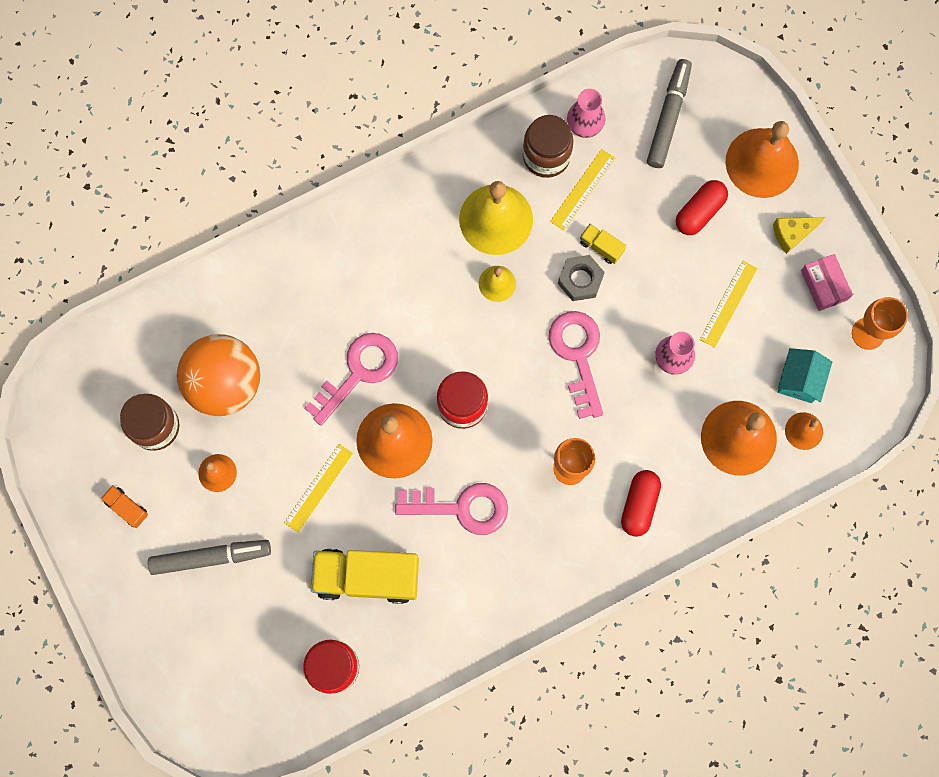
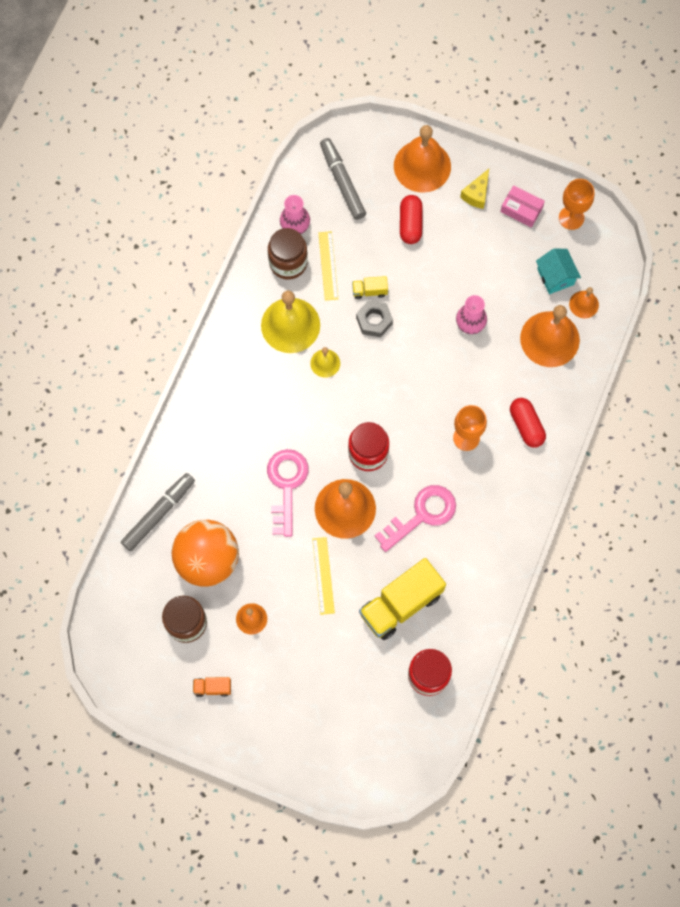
camera: 40 degrees left, 5 degrees down
(210, 557) = (292, 674): grey marker -> grey marker (158, 514)
(578, 356) = (412, 367): pink key -> none
(728, 304) = (475, 265): yellow ruler -> none

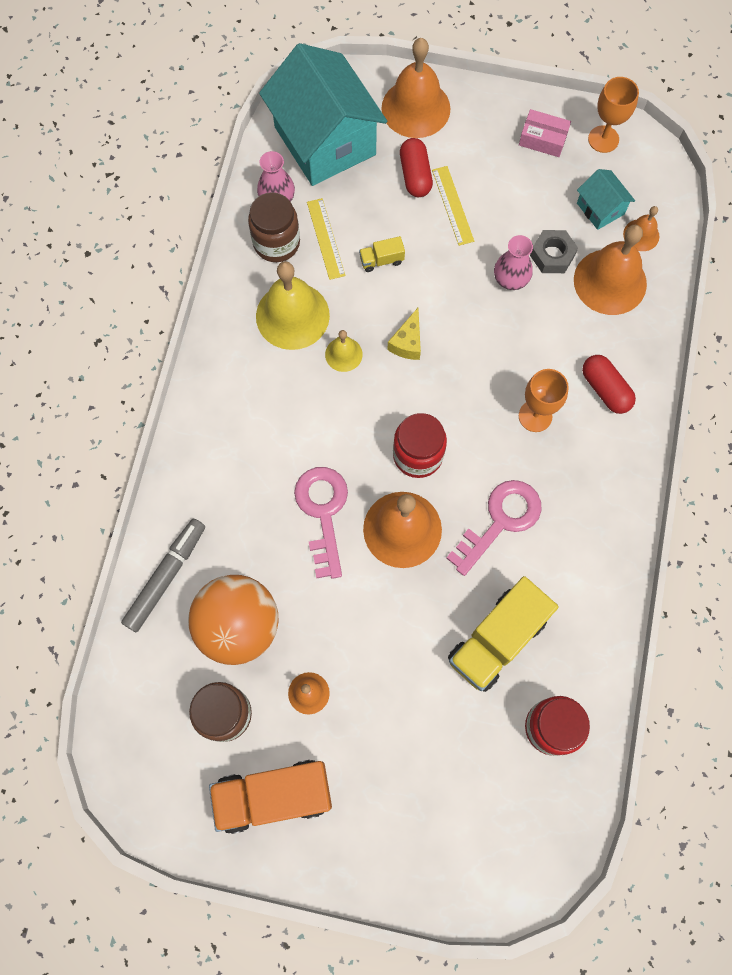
camera: 10 degrees left, 0 degrees up
(212, 687) = (273, 795): orange truck -> orange truck, size x2.26
(323, 575) = (391, 620): yellow ruler -> yellow ruler (453, 205)
(342, 182) = (325, 141): grey marker -> turquoise house
(374, 321) = (394, 294): grey nut -> grey nut (552, 255)
(476, 194) = (486, 130): yellow cheese -> yellow cheese (407, 342)

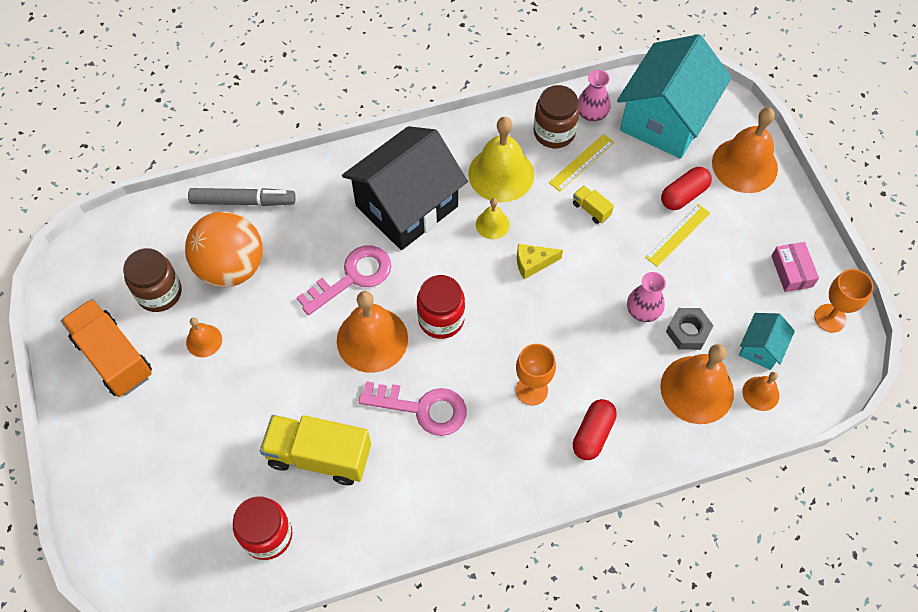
camera: 60 degrees right, 10 degrees down
(273, 420) = (407, 206): none -> black house

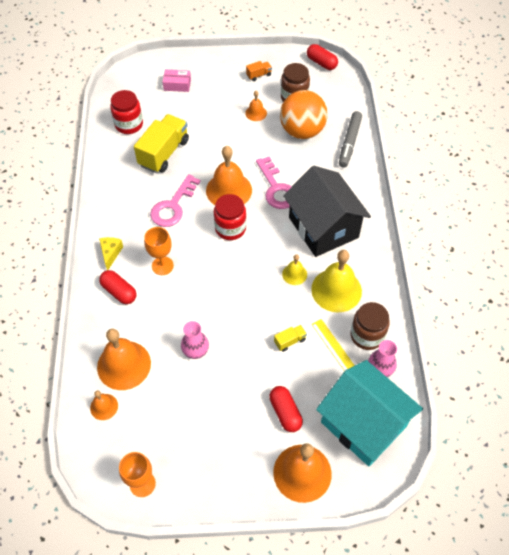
camera: 105 degrees right, 5 degrees down
(72, 270) = (321, 63): none -> red capsule
(114, 357) = (259, 75): orange truck -> orange truck, size x0.44
(533, 263) = (255, 291): yellow cheese -> yellow cheese (111, 253)
(677, 235) = (250, 395): yellow ruler -> none
(688, 331) = (168, 374): grey nut -> none
(761, 348) = (137, 420): turquoise house -> none
(792, 271) = (192, 471): pink box -> pink box (177, 85)

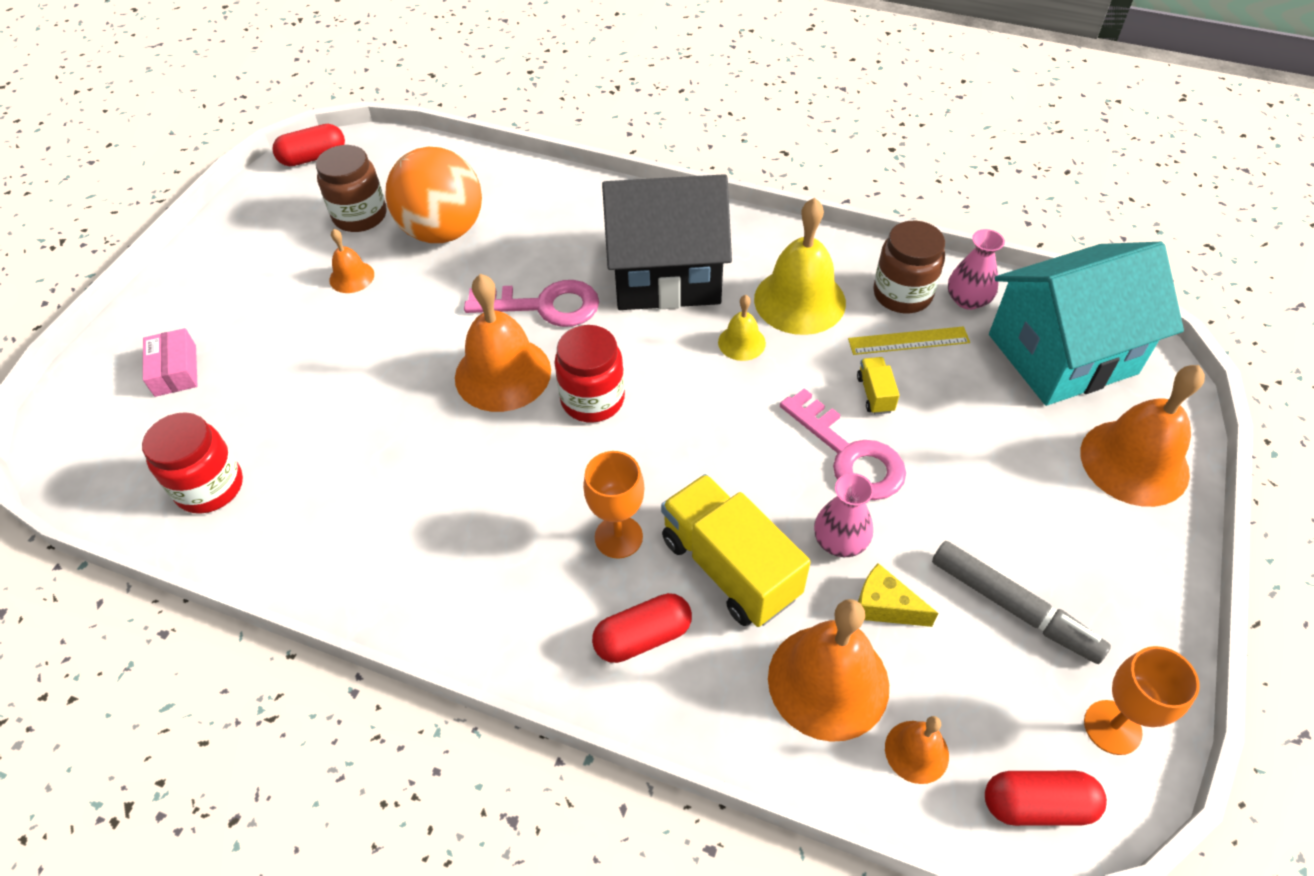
camera: 65 degrees left, 5 degrees down
(111, 253) = (535, 625): yellow cheese -> yellow cheese (884, 606)
(164, 153) = (336, 448): yellow truck -> yellow truck (730, 567)
(173, 206) = (482, 473): pink key -> pink key (848, 454)
(177, 85) = (175, 370): pink box -> pink box turned 45 degrees counterclockwise
(259, 75) = (266, 244): orange truck -> none
(285, 412) = (1014, 447): red capsule -> red capsule (1037, 805)
(349, 142) = (512, 183): grey marker -> grey marker (1012, 607)

